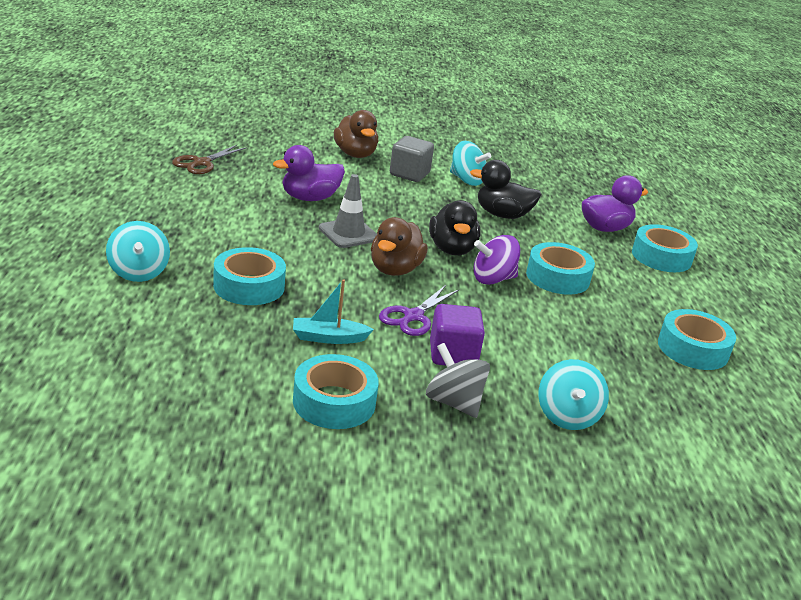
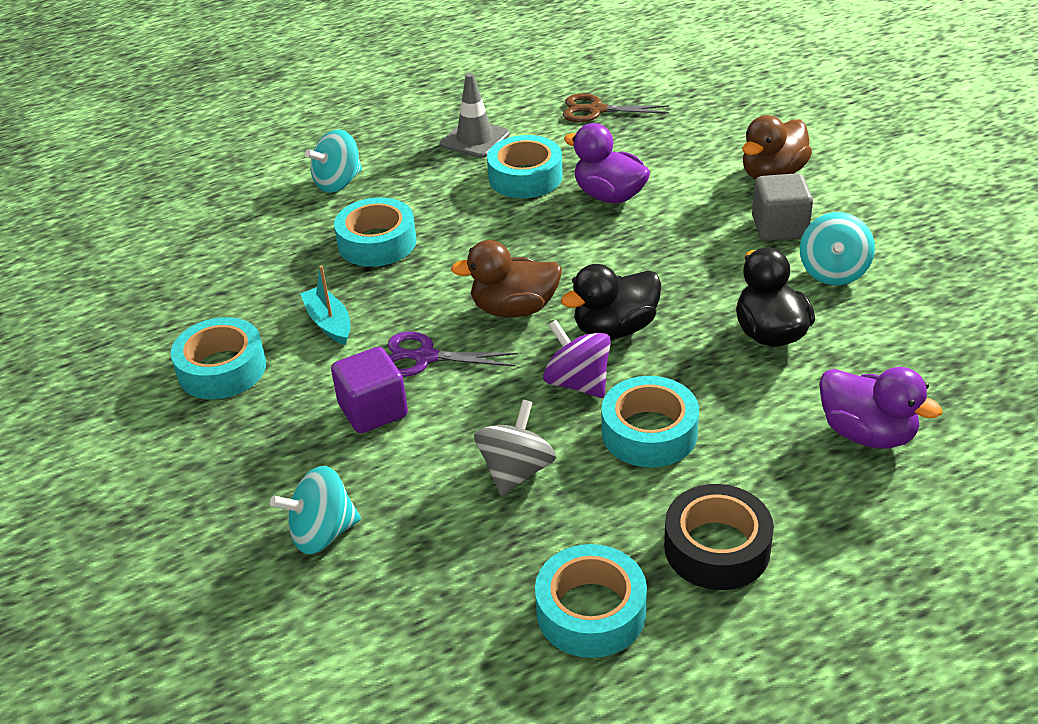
camera: 70 degrees right, 10 degrees up
(348, 233) = (559, 250): grey traffic cone -> grey traffic cone (475, 139)
(454, 402) = (281, 442): grey spinning top -> grey spinning top (516, 471)
(661, 257) = (848, 515): turquoise tape -> turquoise tape (525, 177)
(664, 296) = (717, 548): none -> black tape

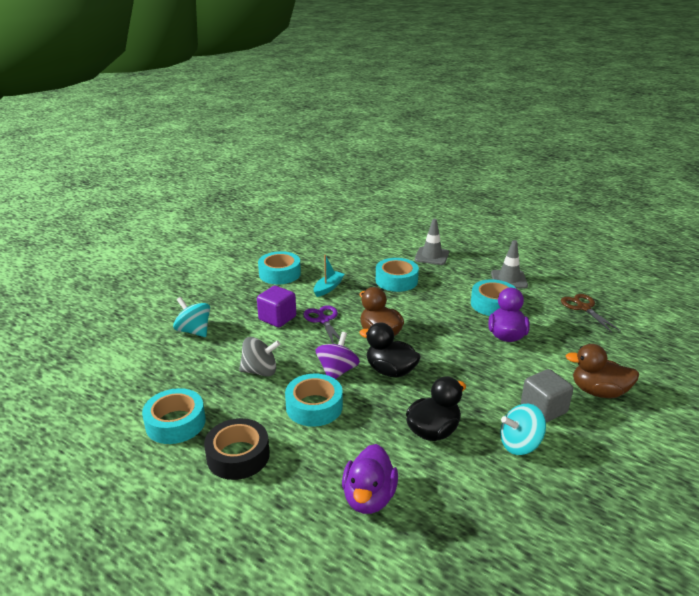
camera: 60 degrees right, 10 degrees down
(338, 183) = (431, 256): turquoise spinning top -> grey traffic cone

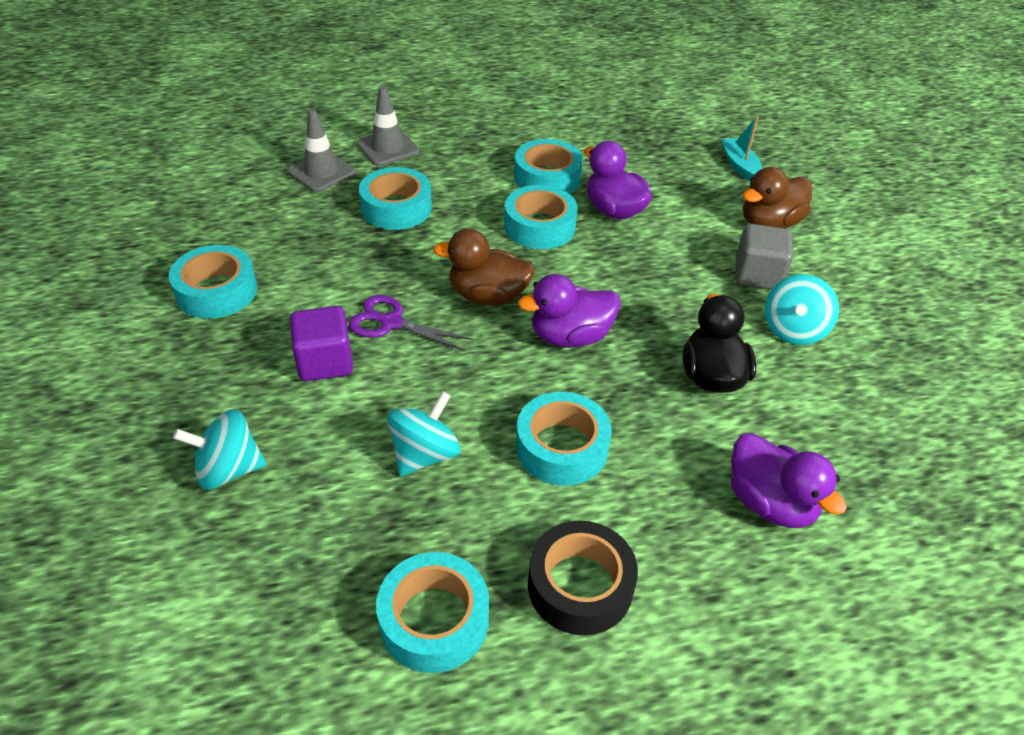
camera: 50 degrees left, 15 degrees up
(260, 371) = (425, 454): grey spinning top -> turquoise spinning top
(328, 288) = (324, 271): turquoise boat -> turquoise boat (739, 166)
(337, 371) = (516, 381): purple spinning top -> none
(390, 371) = (570, 336): black duck -> purple duck
(453, 321) = (539, 226): none -> turquoise tape
(509, 279) = (518, 135): grey traffic cone -> grey traffic cone (321, 172)
(583, 308) = (633, 131): brown scissors -> none

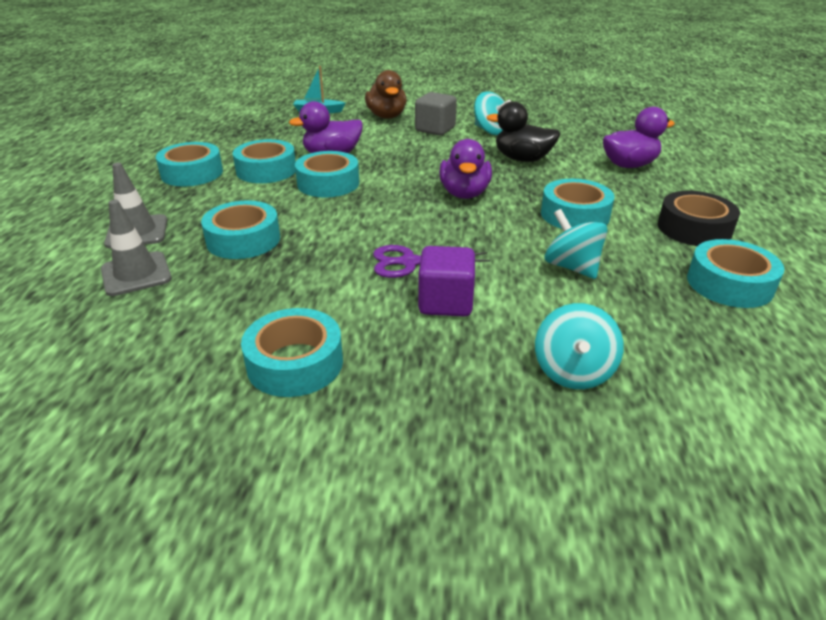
camera: 70 degrees left, 10 degrees down
(392, 323) = (409, 262): purple scissors -> purple scissors turned 45 degrees clockwise
(488, 296) = (400, 216): brown duck -> none
(514, 136) = (192, 173): none -> turquoise tape

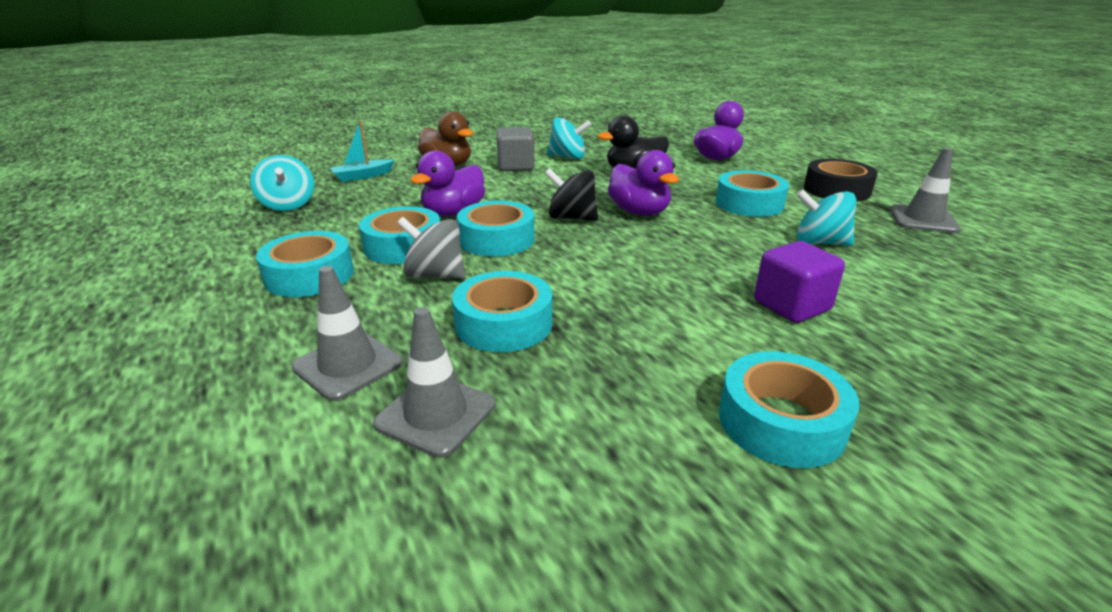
camera: 35 degrees left, 5 degrees down
(255, 195) = (435, 275): none -> grey spinning top
(405, 183) = (571, 218): none -> black spinning top
(409, 262) = (702, 284): purple scissors -> none
(573, 371) = (966, 319): turquoise spinning top -> turquoise spinning top (288, 205)
(729, 284) = (923, 220): turquoise tape -> grey traffic cone

